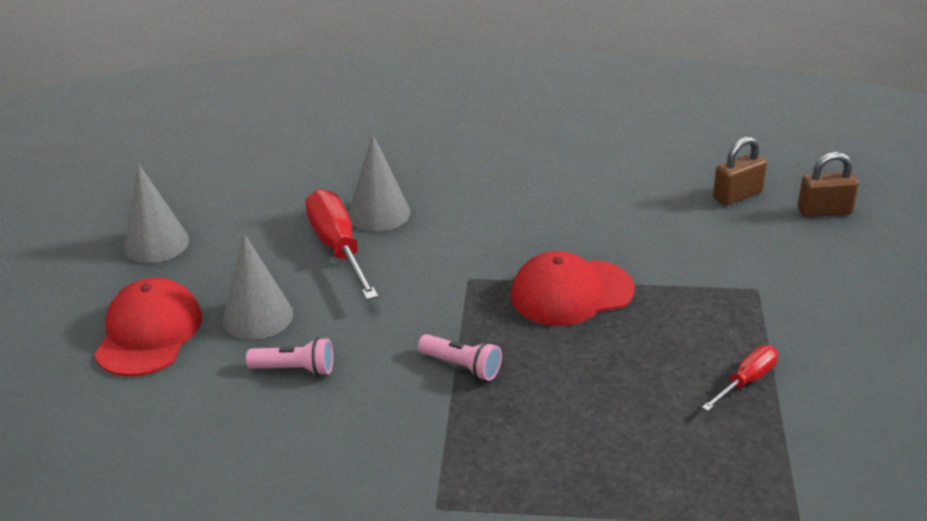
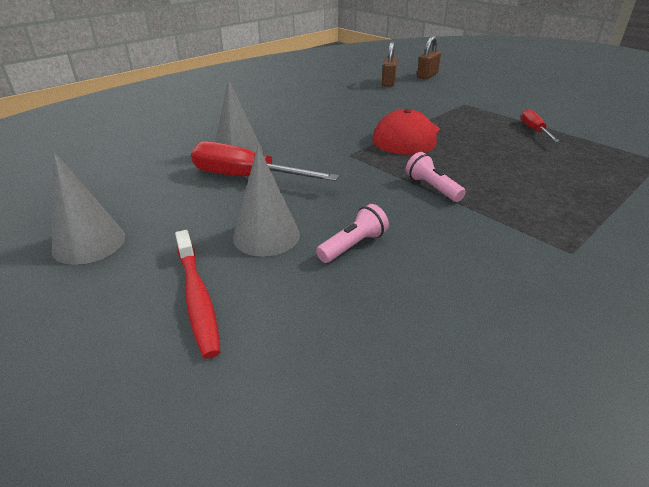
camera: 50 degrees left, 0 degrees up
(149, 333) = (197, 297): red cap -> red toothbrush
(462, 366) = (432, 188): pink flashlight -> pink flashlight turned 105 degrees counterclockwise

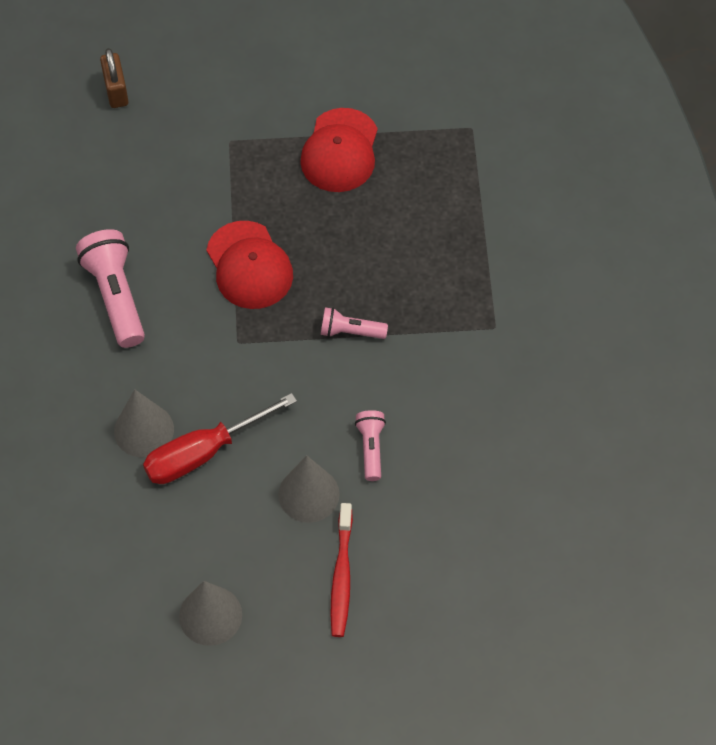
camera: 50 degrees left, 25 degrees up
(197, 297) = (342, 575): red toothbrush -> red toothbrush turned 75 degrees clockwise
(317, 113) = (116, 296): none -> pink flashlight
(388, 82) = (95, 150): brown padlock -> none
(534, 130) = (340, 151): red screwdriver -> red cap

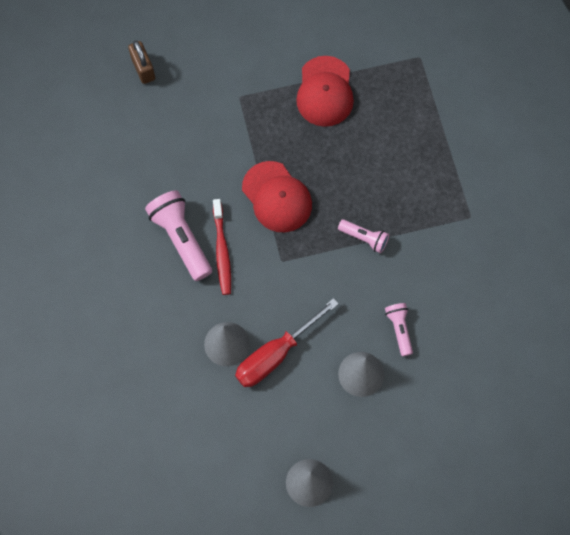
camera: 10 degrees left, 10 degrees up
(342, 575) = (399, 434): red toothbrush -> red toothbrush (222, 250)
(350, 331) = (364, 238): pink flashlight -> pink flashlight turned 150 degrees counterclockwise

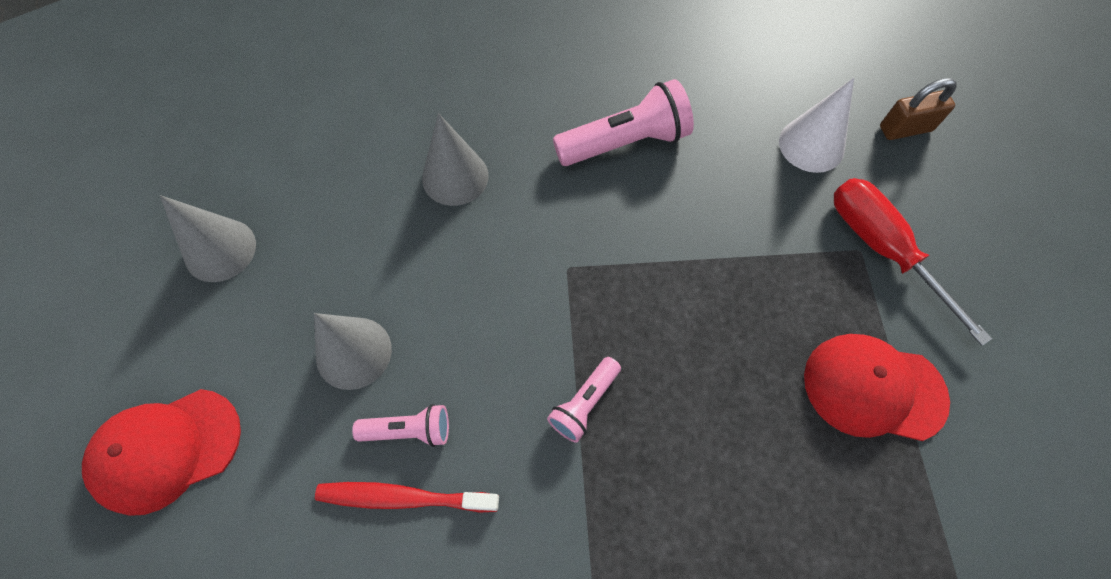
camera: 100 degrees right, 5 degrees down
(165, 124) = (811, 145): none -> white cone
(222, 250) = (598, 190): red toothbrush -> red toothbrush (405, 497)
(275, 354) = (421, 236): red screwdriver -> red screwdriver (881, 248)
(277, 197) = (677, 278): red cap -> red cap (166, 450)

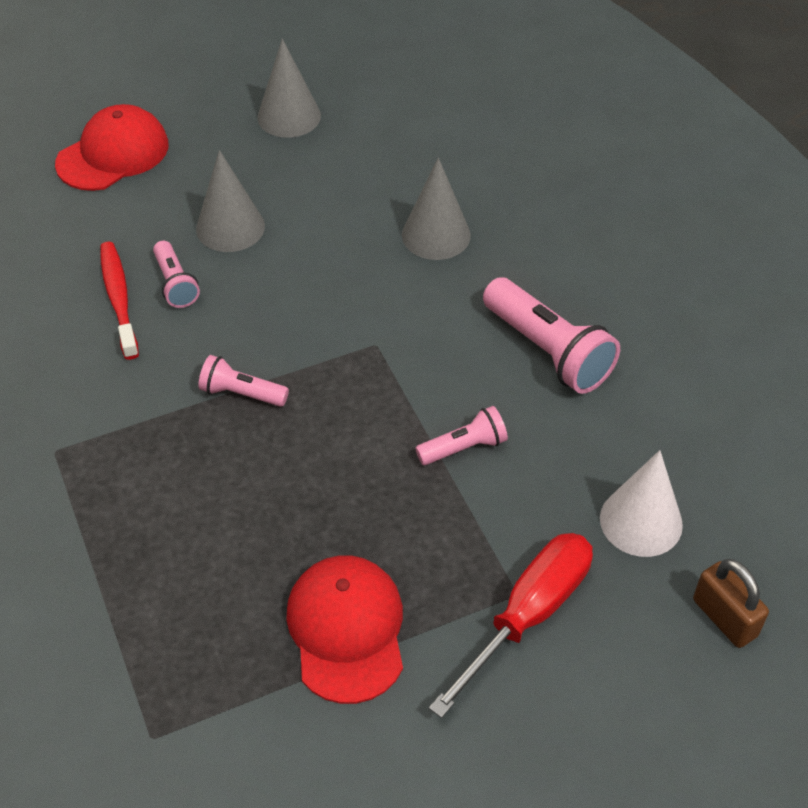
camera: 70 degrees right, 15 degrees down
(166, 450) = (113, 154): red cap -> red cap turned 90 degrees clockwise
(707, 237) = (464, 447): none -> pink flashlight

